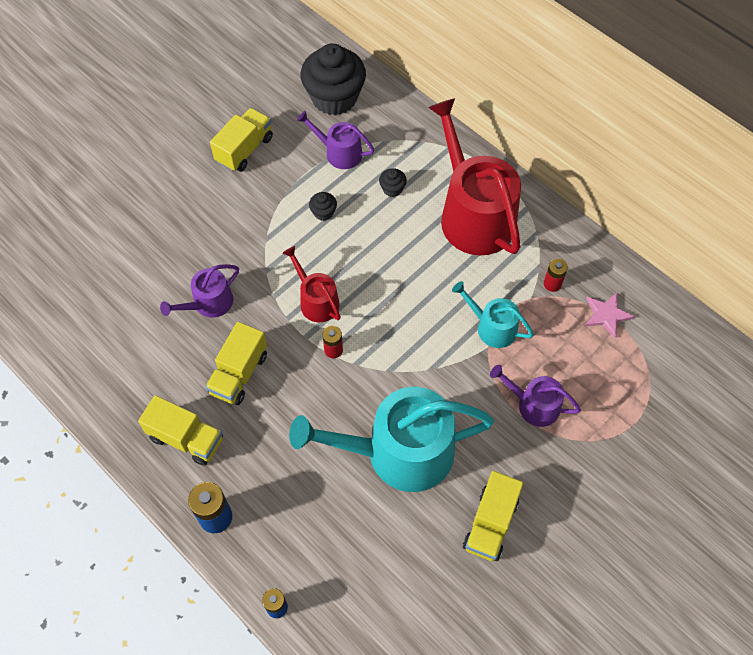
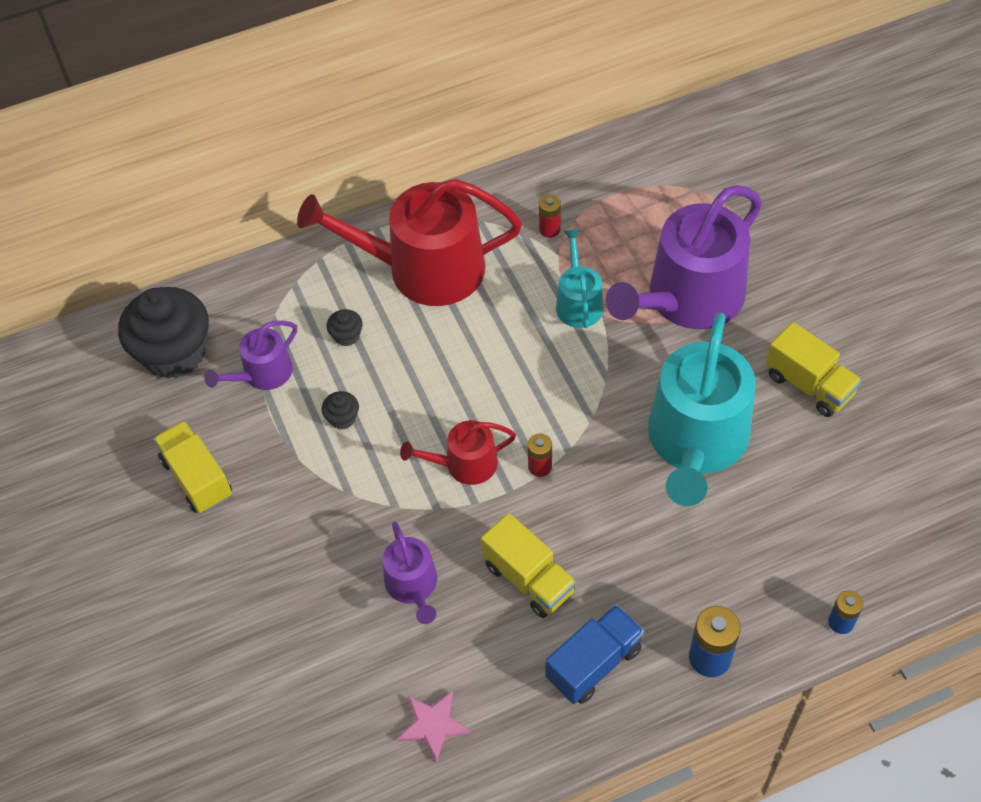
camera: 65 degrees left, 5 degrees down
(186, 438) = (594, 663): yellow truck -> blue truck
(492, 327) = (578, 302): turquoise watering can -> turquoise watering can turned 120 degrees clockwise
(533, 405) = (688, 298): purple watering can -> purple watering can, size x2.02
(606, 315) = (609, 197): pink star -> pink star (433, 725)

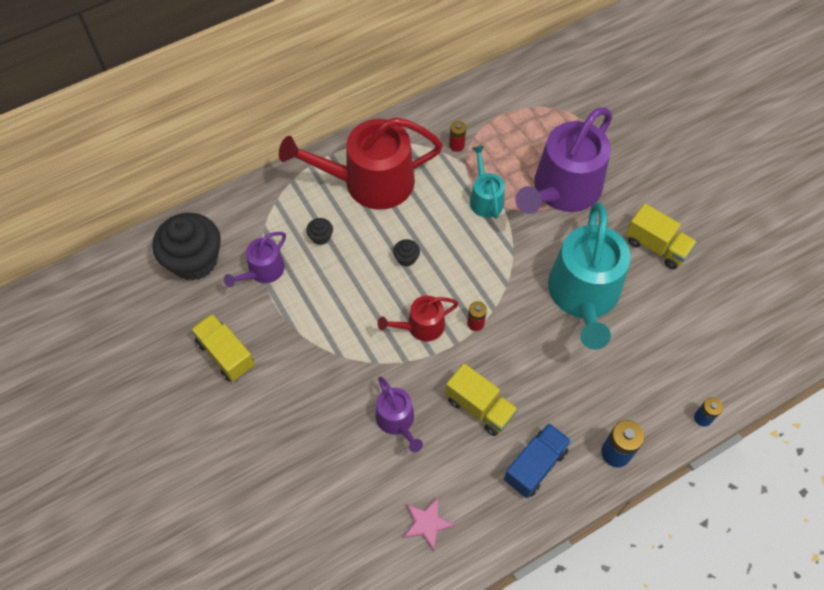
camera: 10 degrees left, 5 degrees up
(342, 418) = (327, 299): black cupcake -> black cupcake (406, 258)

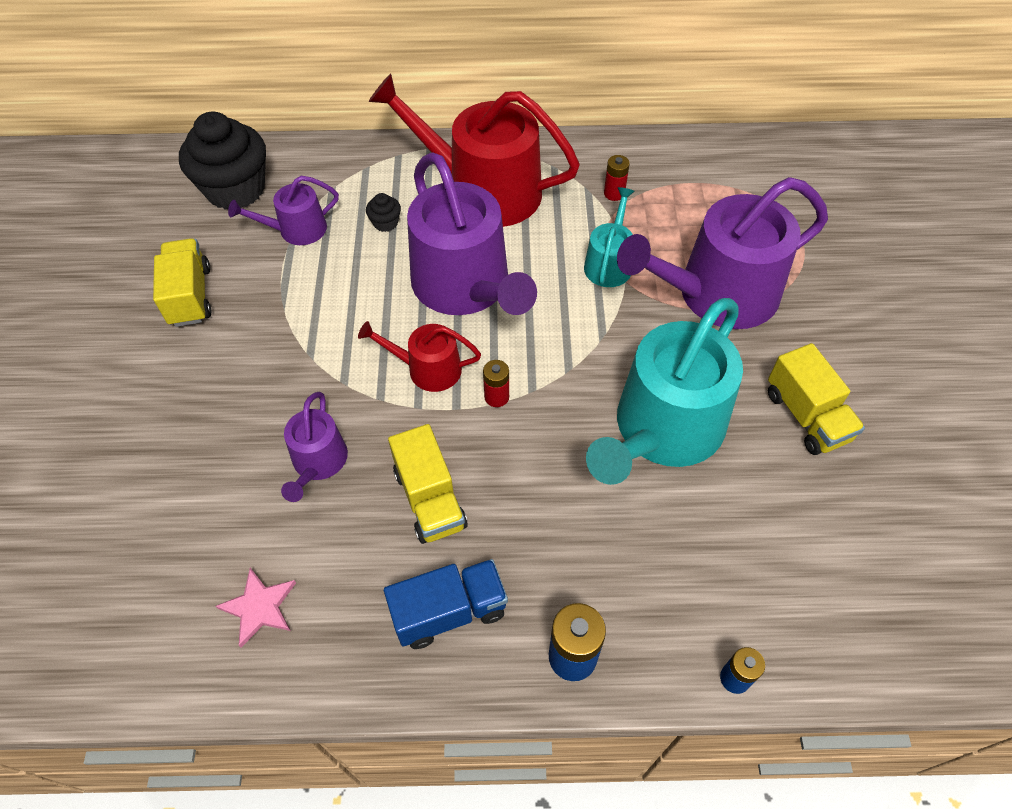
camera: 30 degrees right, 5 degrees down
(406, 258) = (466, 287): black cupcake -> purple watering can

